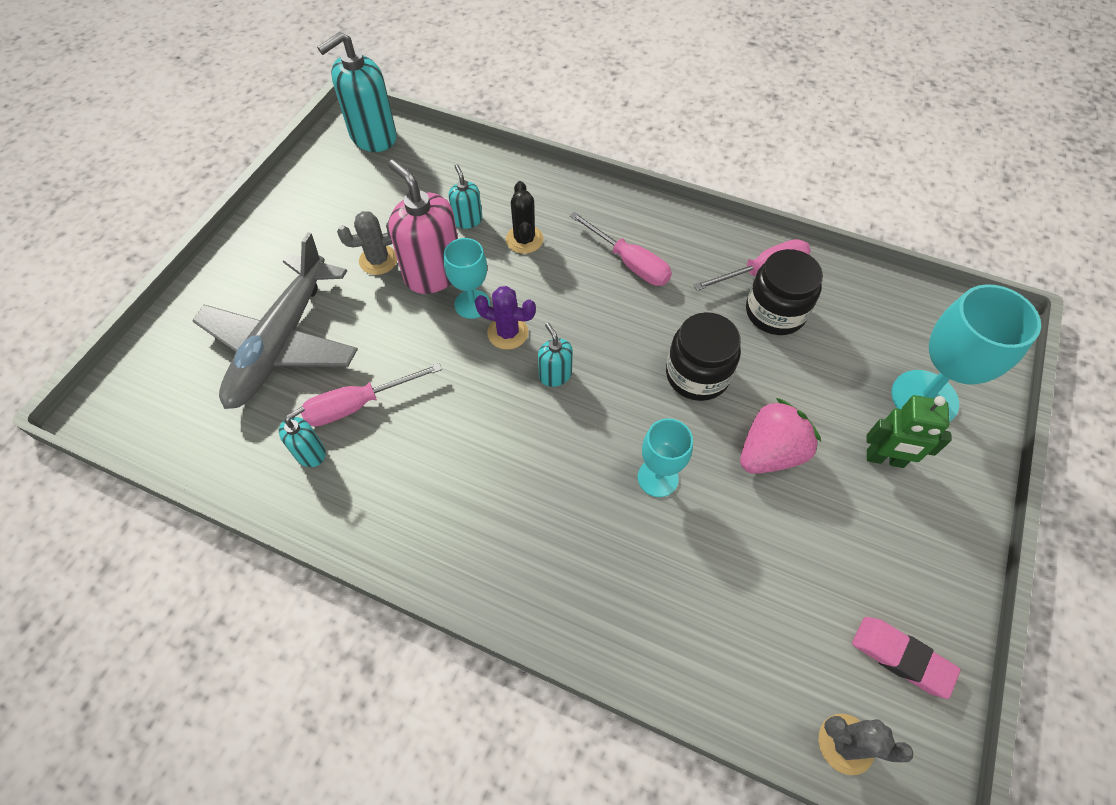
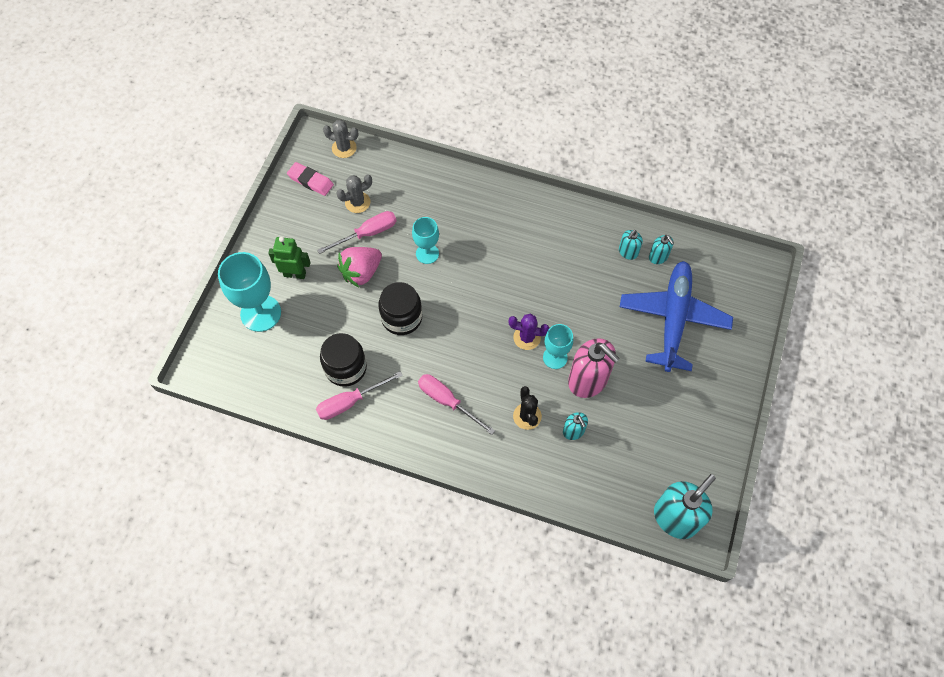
camera: 175 degrees right, 5 degrees up
(282, 342) = (673, 319): grey plane -> blue plane
(358, 404) = (609, 282): pink screwdriver -> pink screwdriver (367, 234)
(378, 260) = (630, 388): grey cactus -> grey cactus (357, 202)
(555, 375) = (492, 310): turquoise soap dispenser -> turquoise soap dispenser (658, 257)

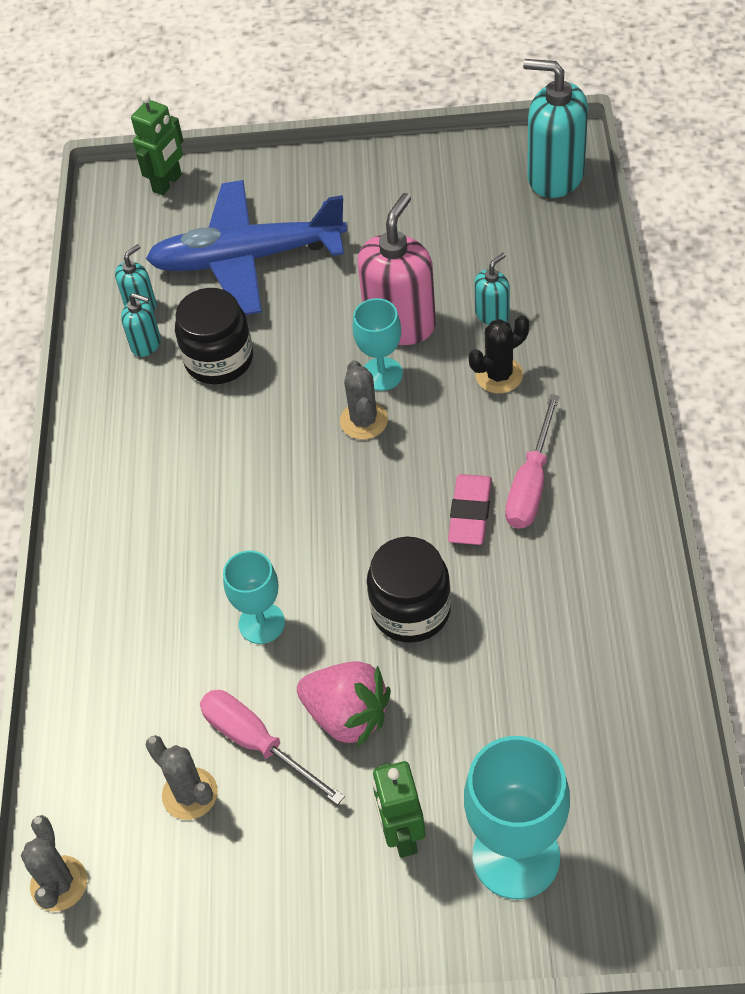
camera: 105 degrees left, 10 degrees down
(310, 181) = (167, 913): pink eraser -> pink eraser (470, 513)
(346, 368) = (551, 656): black jar -> black jar (219, 359)
(350, 402) = (609, 621): pink screwdriver -> none
(527, 337) = (364, 420): purple cactus -> grey cactus
(754, 296) = (167, 183): none -> green robot

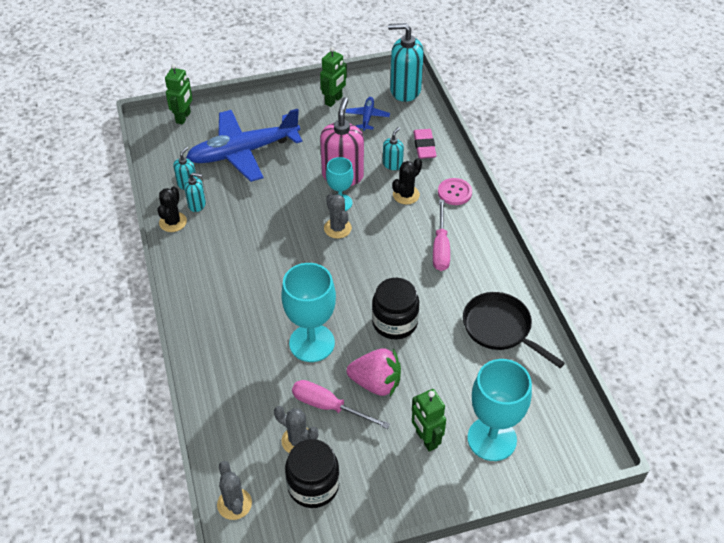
camera: 20 degrees left, 5 degrees down
(99, 369) = (173, 222): none -> black cactus
(219, 359) = (243, 207): black jar -> black jar (313, 485)
(261, 623) = (312, 343): turquoise goblet -> turquoise goblet, size x1.68
(425, 181) = (334, 100): none -> green robot
(470, 513) = (412, 267): pink eraser -> pink eraser (424, 146)
(474, 219) = (367, 117): none -> blue plane
(586, 383) = (454, 192): none -> pink button
(591, 654) = (500, 328): none -> black pan

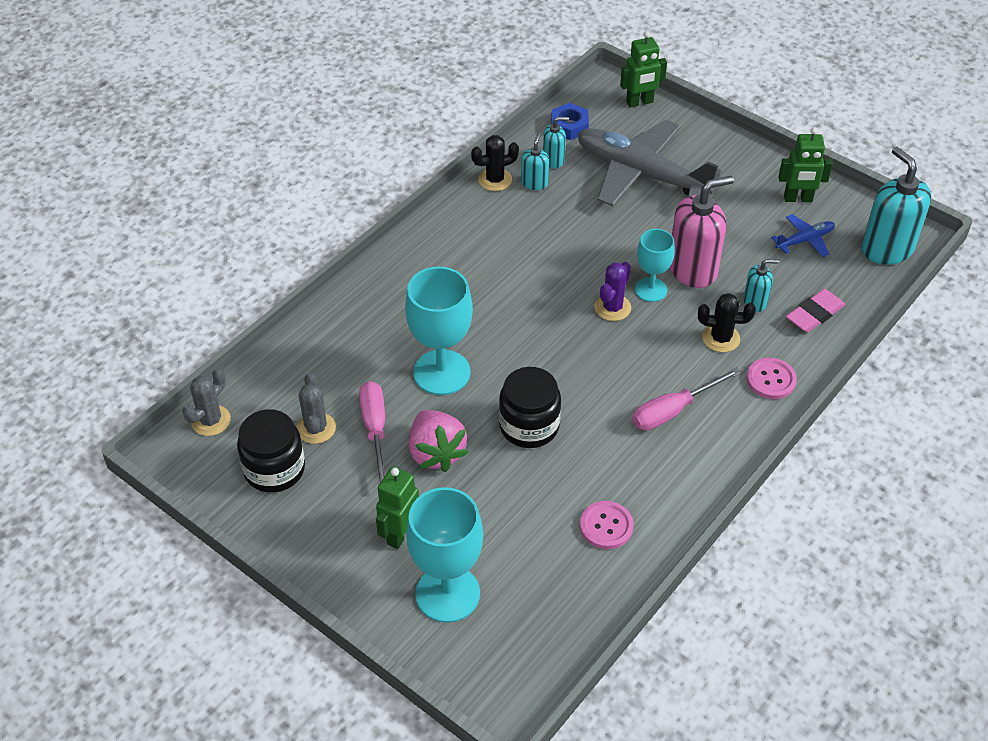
camera: 55 degrees right, 0 degrees up
(166, 160) = (569, 126): none -> blue nut
(197, 205) = (534, 183): turquoise soap dispenser -> turquoise soap dispenser turned 135 degrees counterclockwise
(244, 152) = (642, 174): blue plane -> grey plane
(337, 228) = (612, 307): grey cactus -> purple cactus
(500, 328) = (606, 526): black pan -> pink button

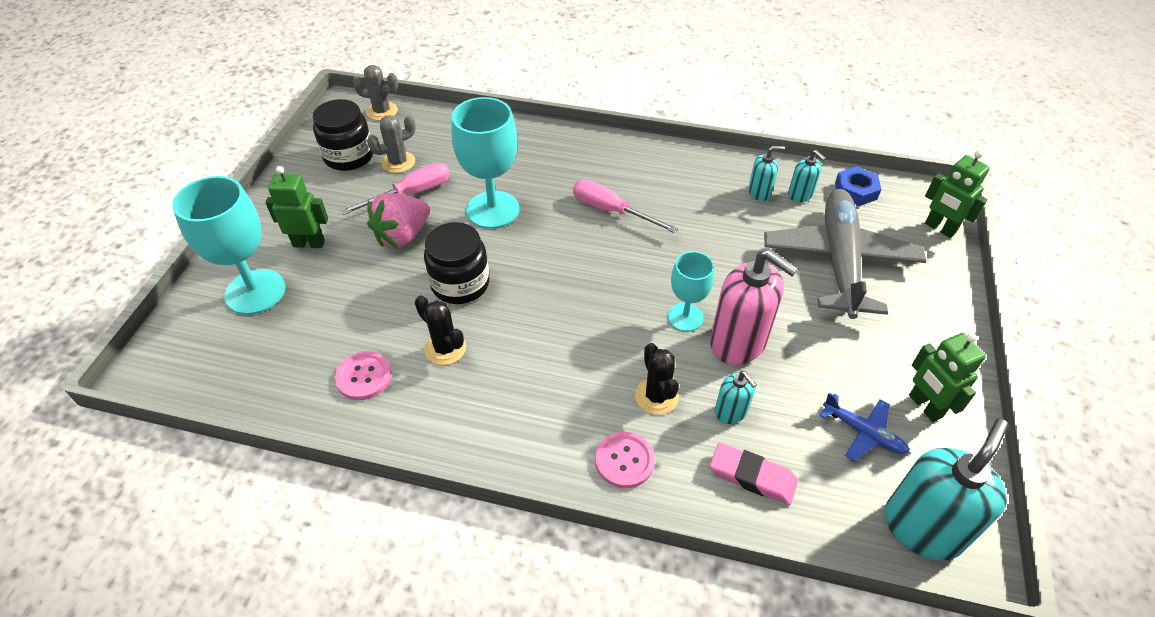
camera: 65 degrees right, 0 degrees up
(495, 180) = (741, 167): black cactus -> black cactus (445, 348)
(612, 307) = (641, 296): purple cactus -> none
(673, 411) = (533, 385): pink screwdriver -> pink screwdriver (611, 211)

